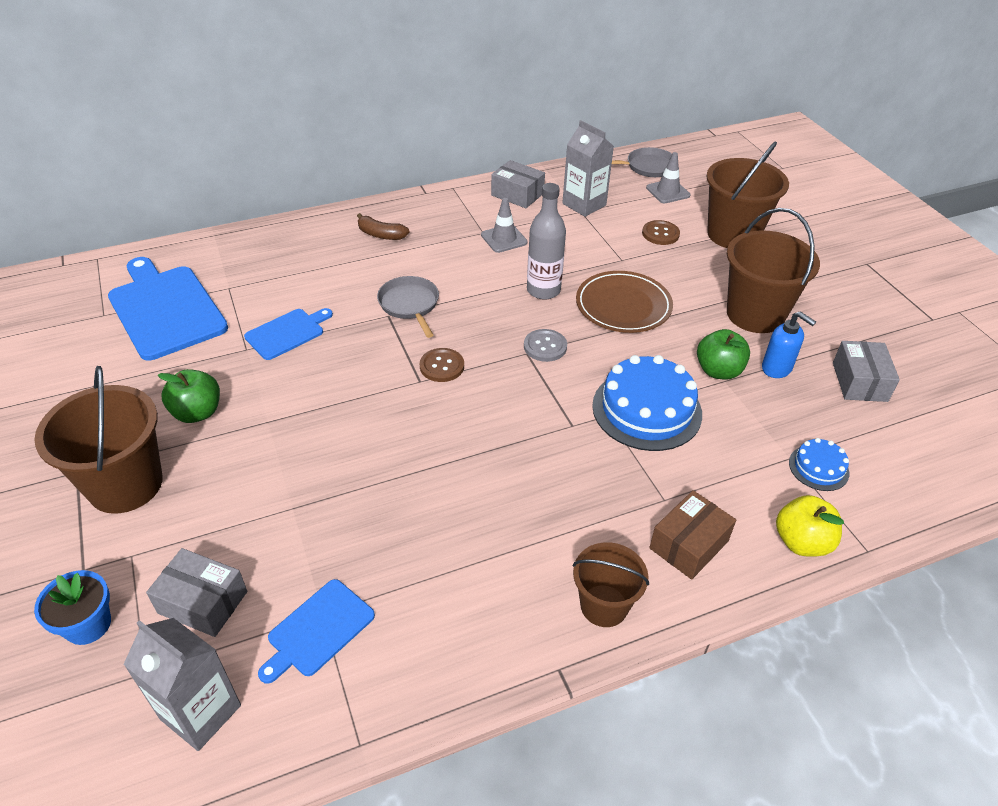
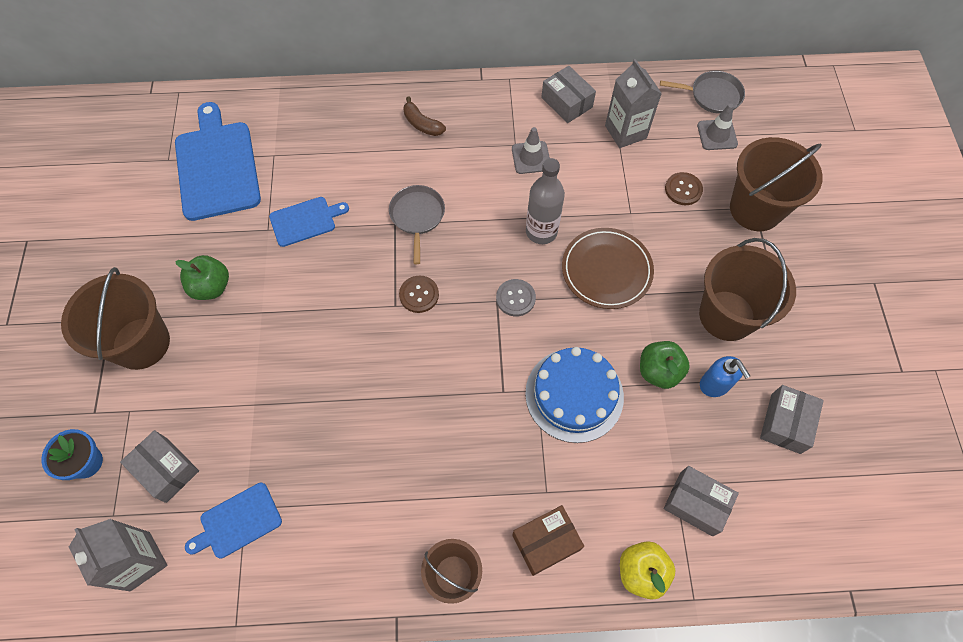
camera: 20 degrees right, 20 degrees up
(818, 468) = (696, 503): blue cake -> grey box

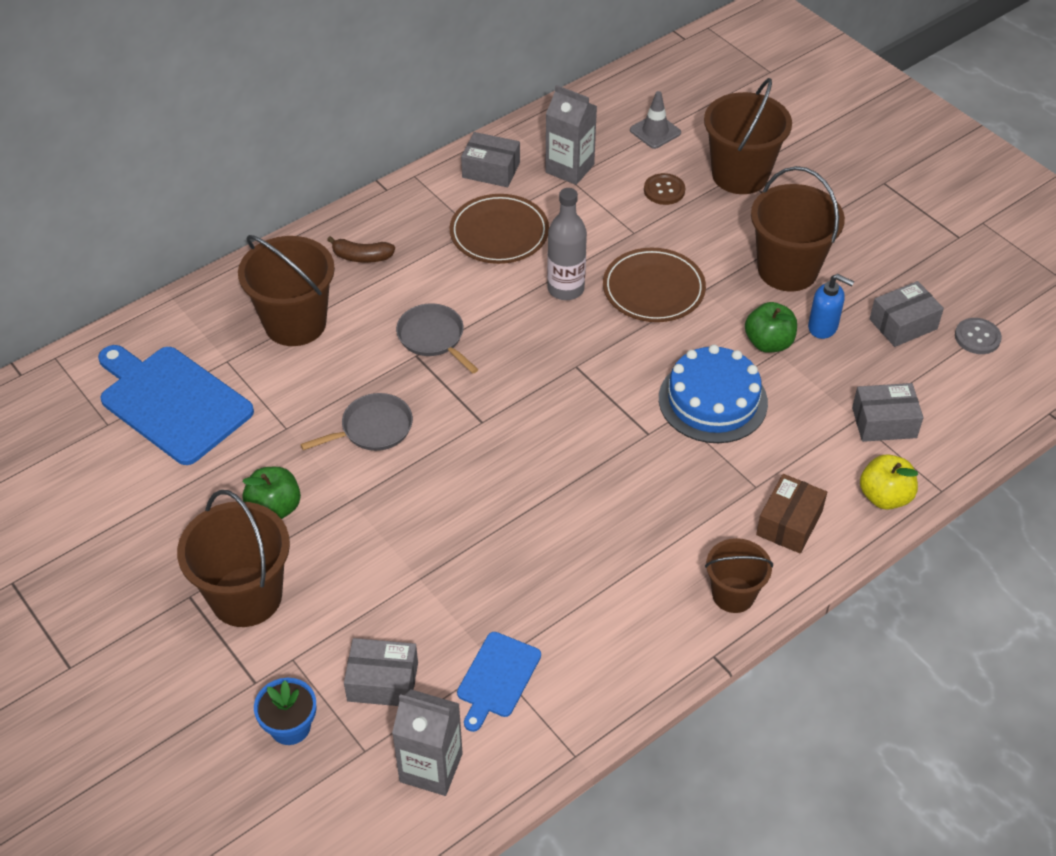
camera: 35 degrees left, 15 degrees down
(305, 221) = (319, 400): blue cutting board -> none
(338, 151) = (295, 323): none -> brown bucket
(419, 295) = (497, 400): brown button -> none
(515, 298) = (591, 355): grey button -> grey button (977, 337)
(531, 158) = (499, 233): grey traffic cone -> brown plate
(712, 95) = (623, 101): grey pan -> grey pan (373, 428)
(785, 423) = (903, 324): grey box -> grey box turned 75 degrees clockwise

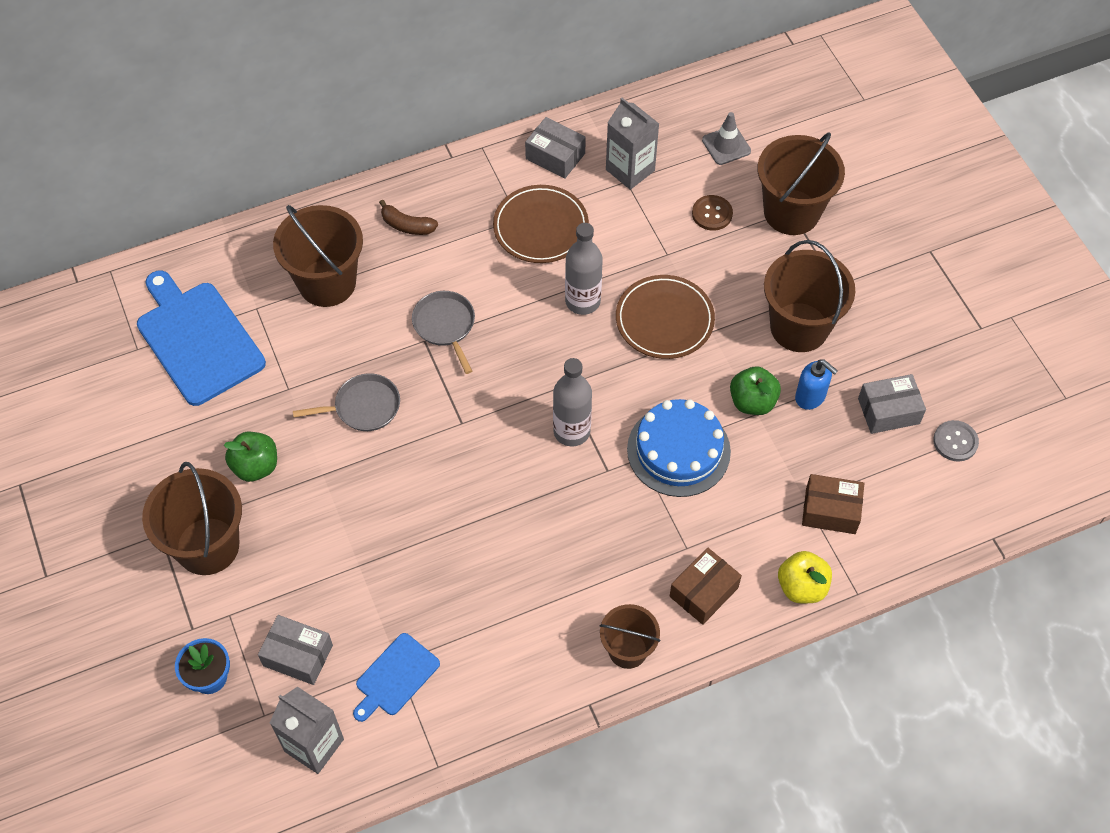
camera: 15 degrees right, 10 degrees up
(598, 406) = (571, 431): none -> grey bottle
(884, 422) = (830, 511): grey box -> brown box

